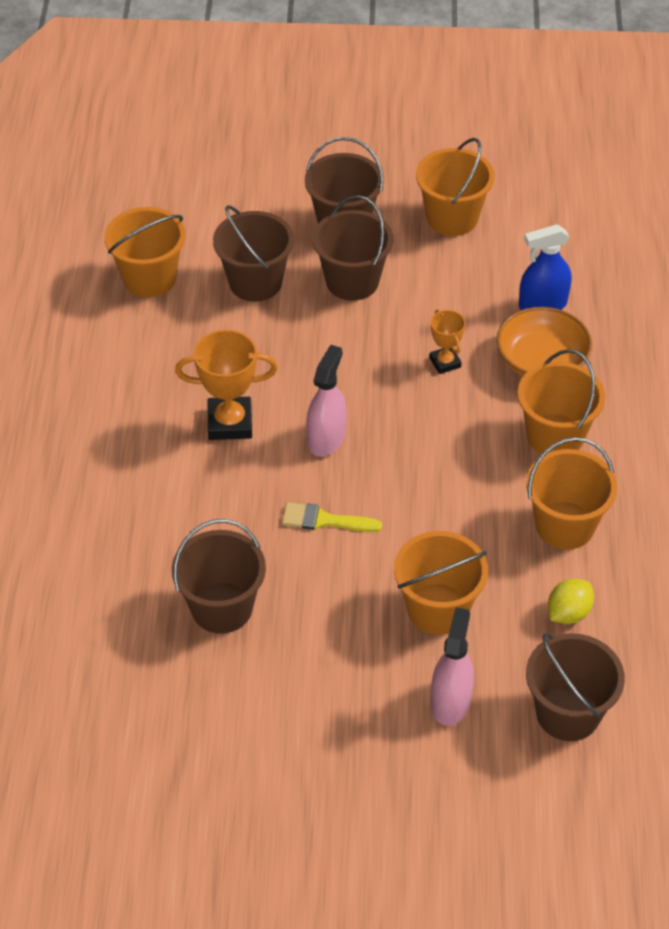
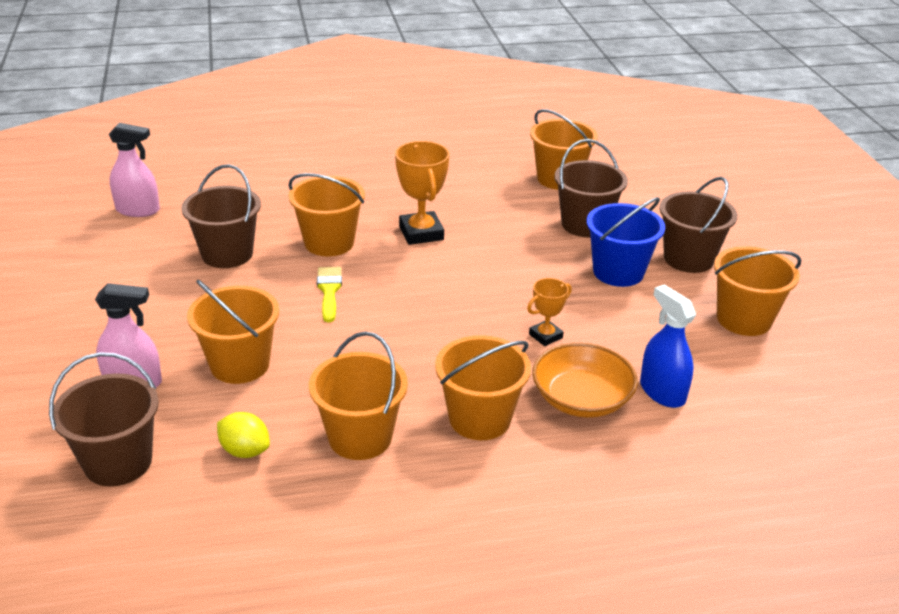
camera: 75 degrees right, 15 degrees down
(225, 509) = (329, 243): none -> orange bucket
(326, 438) = (422, 281): pink spray bottle -> pink spray bottle (138, 210)
(352, 281) = (618, 272): brown bucket -> blue bucket

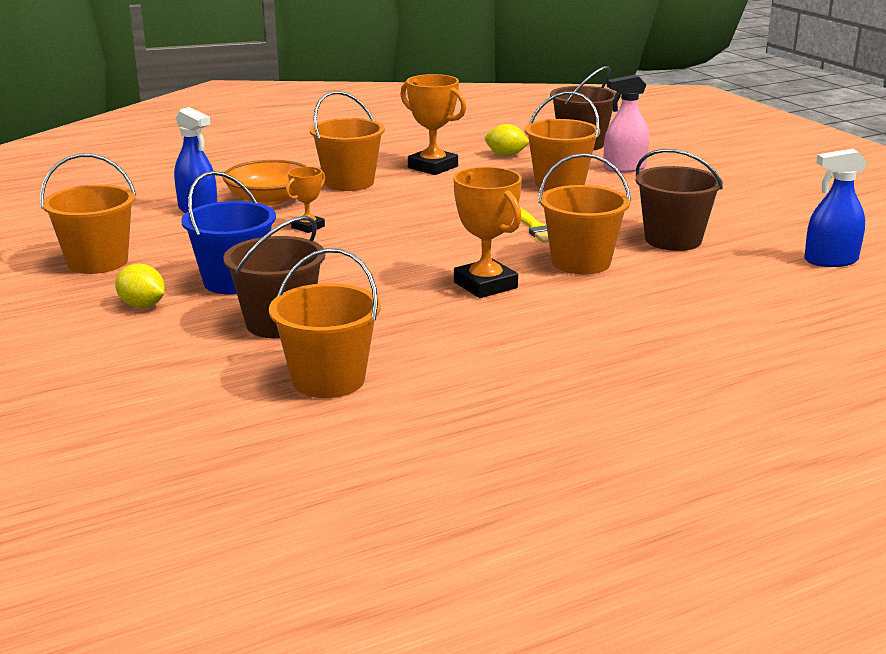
camera: 165 degrees right, 10 degrees down
(138, 210) = (830, 260): pink spray bottle -> blue spray bottle
(360, 437) = (433, 167): orange bucket -> orange trophy
(688, 259) = (142, 305): brown bucket -> yellow lemon

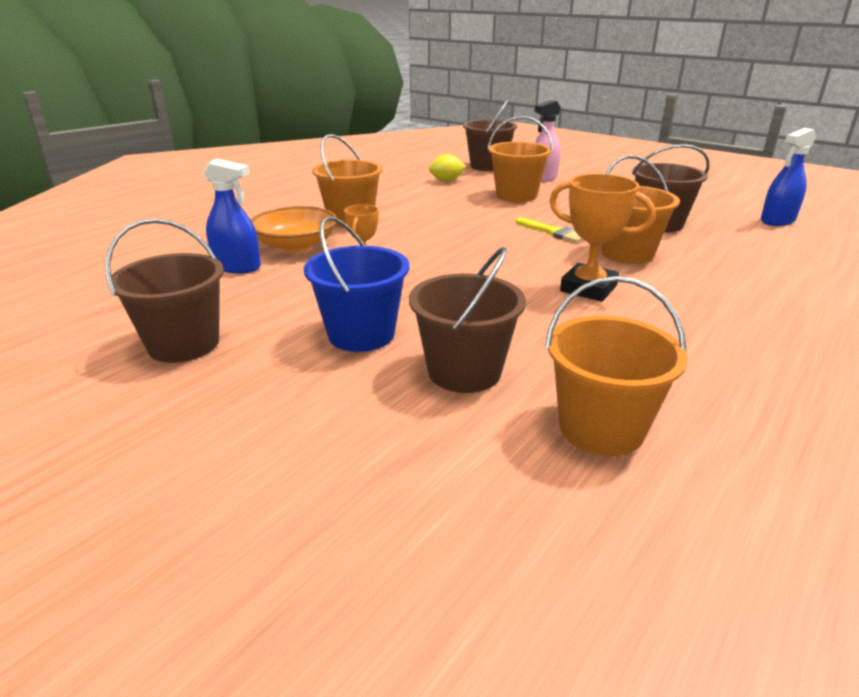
camera: 25 degrees left, 5 degrees up
(97, 262) = (184, 344): orange bucket -> brown bucket
(142, 305) = (292, 387): yellow lemon -> none
(433, 167) = (403, 197): orange trophy -> none

